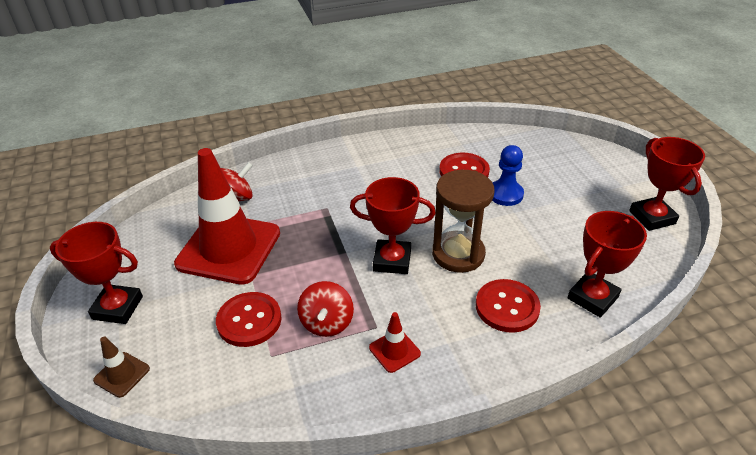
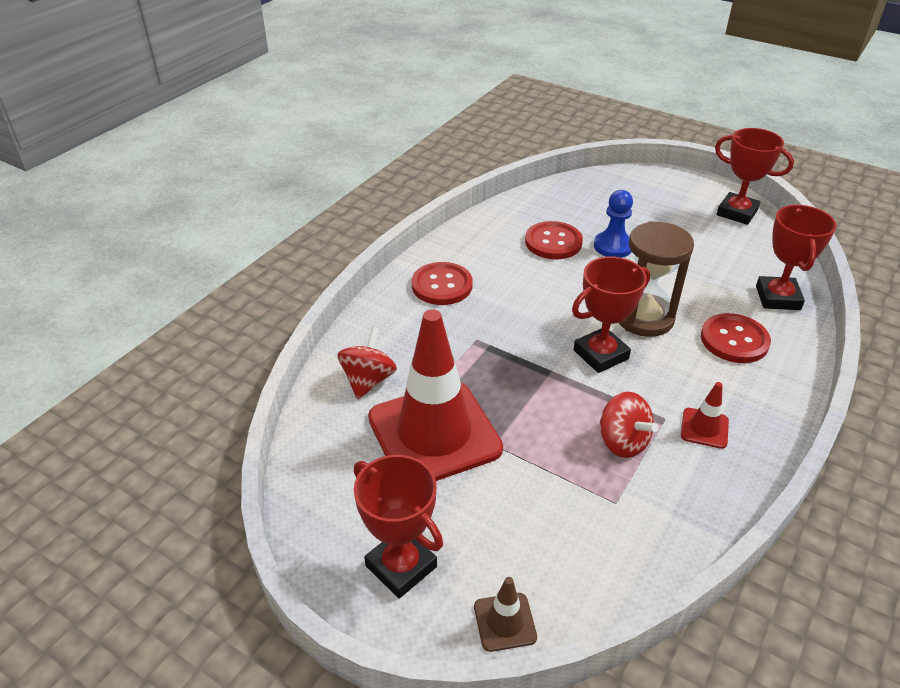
camera: 40 degrees left, 0 degrees up
(117, 308) = (401, 566): red trophy -> red trophy turned 75 degrees clockwise
(249, 320) = (553, 486): red button -> red button (442, 285)

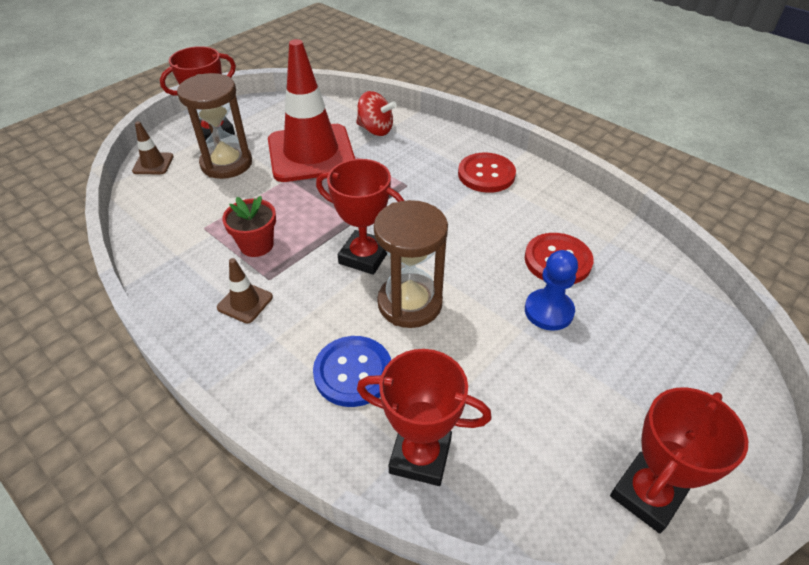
camera: 100 degrees right, 5 degrees up
(479, 521) = (226, 163): none -> brown hourglass
(600, 354) = (364, 256): red trophy -> red trophy turned 45 degrees counterclockwise
(622, 442) = (256, 245): red spinning top -> red flower pot
(704, 428) = (245, 302): red traffic cone -> brown traffic cone
(734, 340) = (353, 372): red button -> blue button

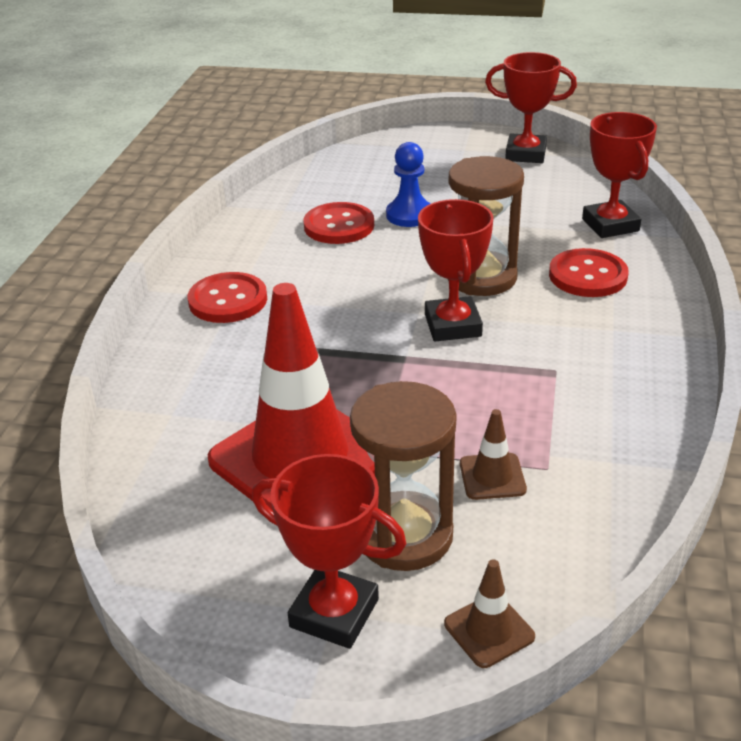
camera: 120 degrees left, 10 degrees down
(245, 302) = (602, 368): brown traffic cone -> brown traffic cone (492, 477)
(256, 245) = (523, 406): red flower pot -> none
(353, 372) = (588, 276): blue button -> red button
(375, 130) = (187, 425): red spinning top -> none

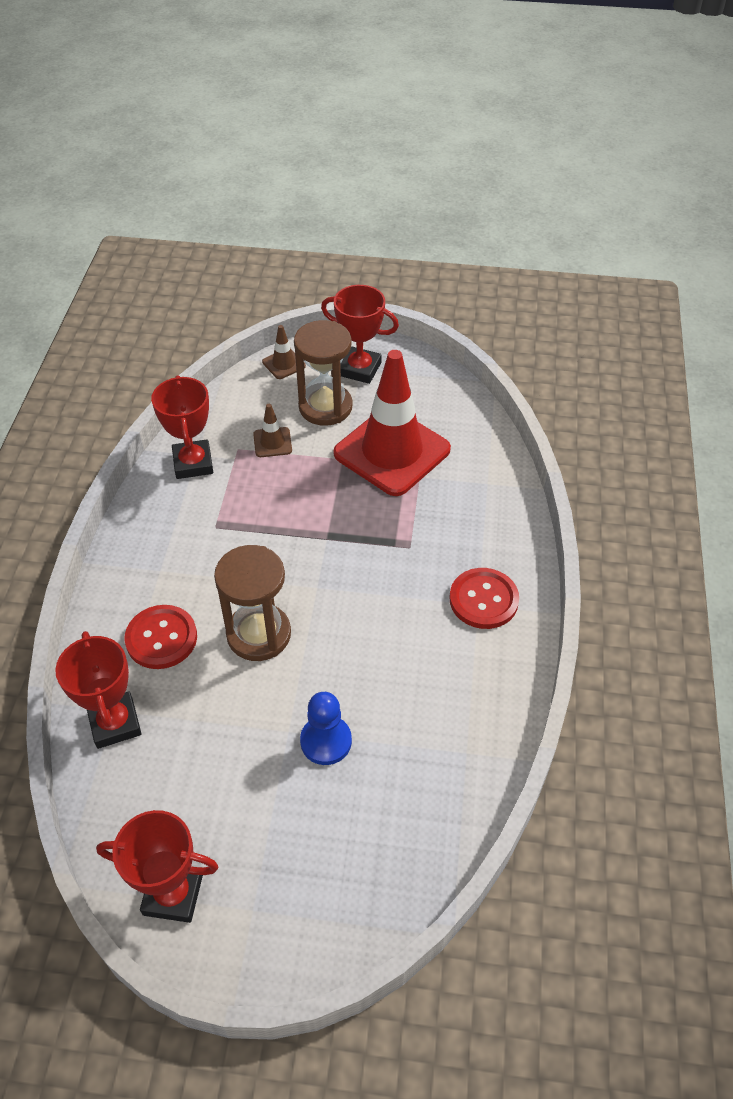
camera: 175 degrees right, 15 degrees up
(339, 226) = (400, 719): red button -> none
(453, 325) = (289, 572): red trophy -> red trophy (193, 463)

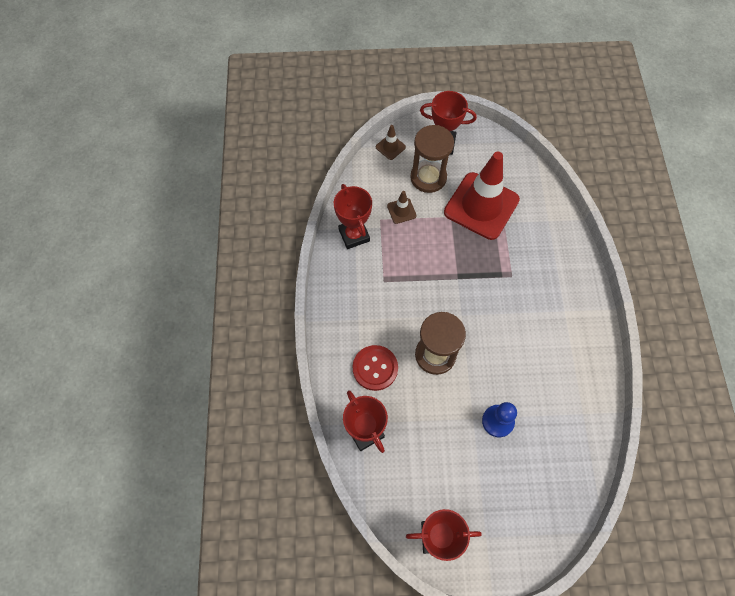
camera: 10 degrees left, 15 degrees up
(483, 600) = (567, 307): red button -> none

